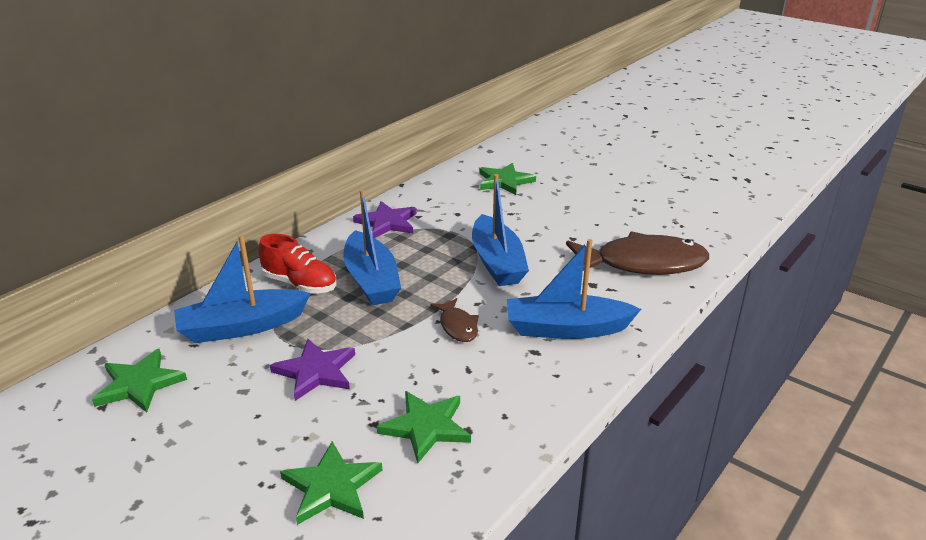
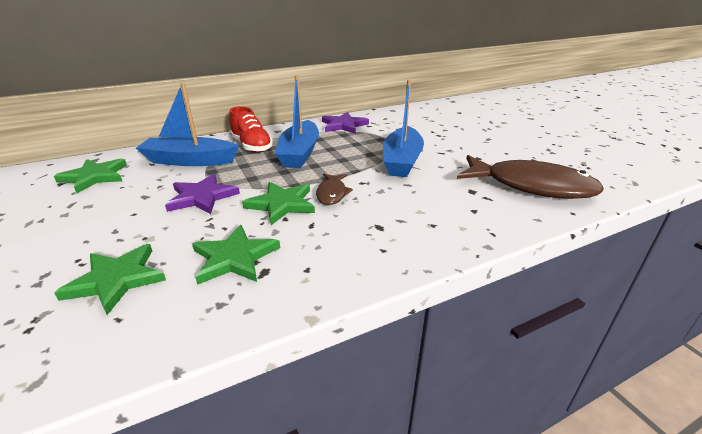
camera: 25 degrees right, 0 degrees up
(504, 181) = (449, 117): green star -> green star (281, 204)
(566, 329) = (422, 217): blue boat -> none

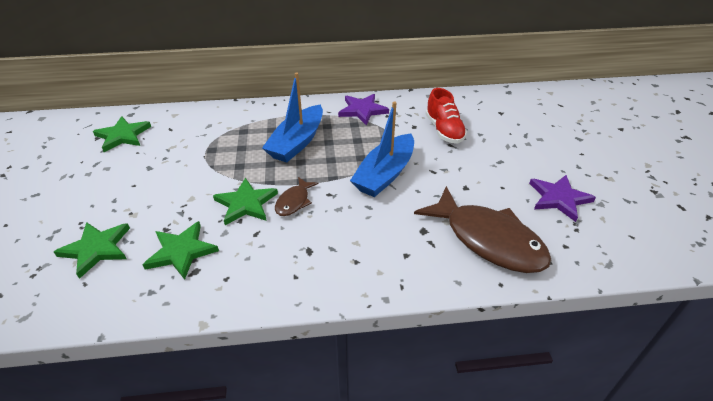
camera: 20 degrees right, 10 degrees up
(189, 161) = (201, 132): blue boat -> none
(202, 197) = (189, 179): purple star -> purple star (559, 198)
(252, 146) = (261, 123): red shoe -> red shoe (444, 130)

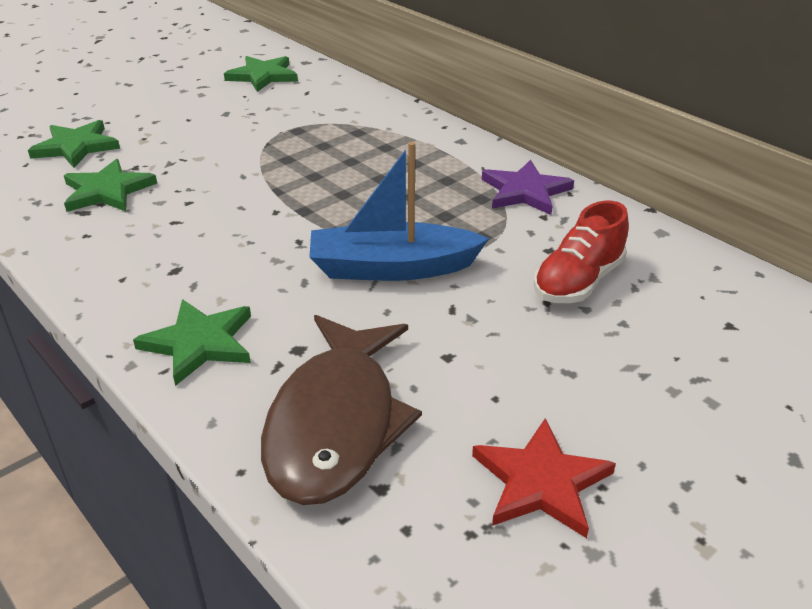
camera: 55 degrees right, 5 degrees down
(246, 204) = (221, 193): green star -> green star (199, 343)
(294, 202) = (257, 222): brown fish -> none
(297, 142) = (381, 175): blue boat -> none
(559, 198) = (541, 482): purple star -> red star

